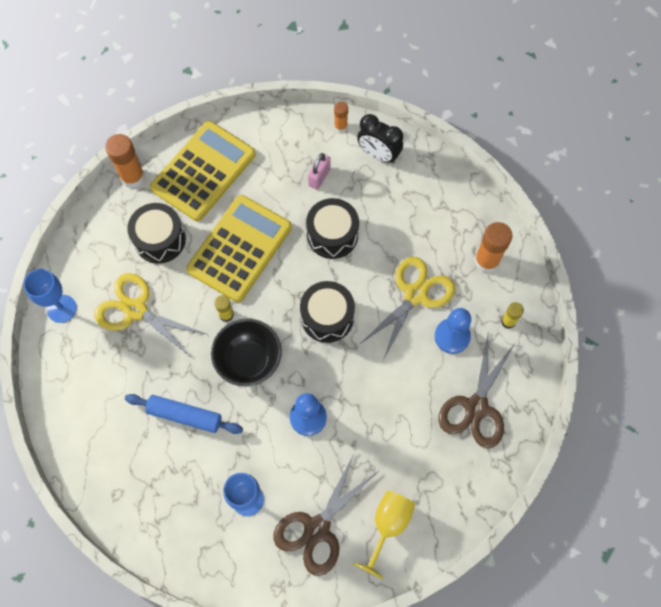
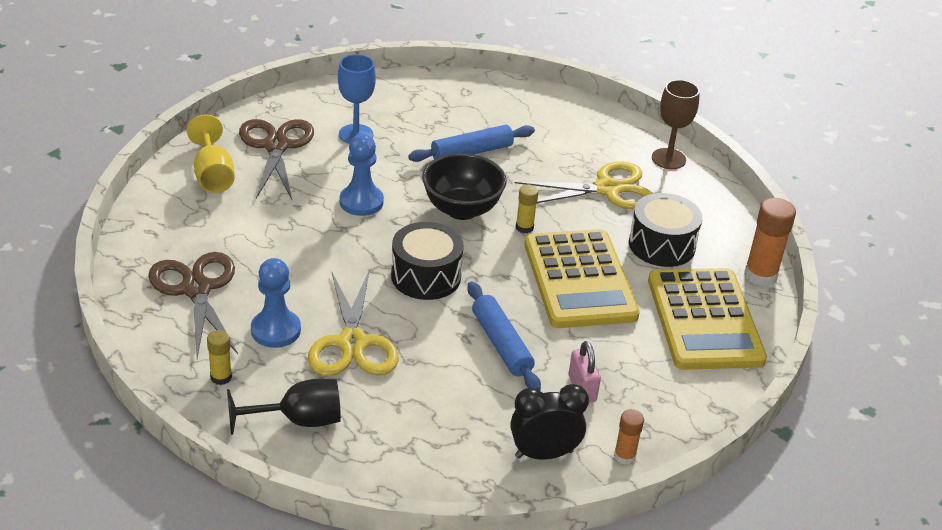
camera: 135 degrees right, 30 degrees down
(61, 308) = (668, 159): blue goblet -> brown goblet
(332, 235) = (501, 344): black drum -> blue rolling pin
(486, 261) = (299, 420): orange glue stick -> black goblet

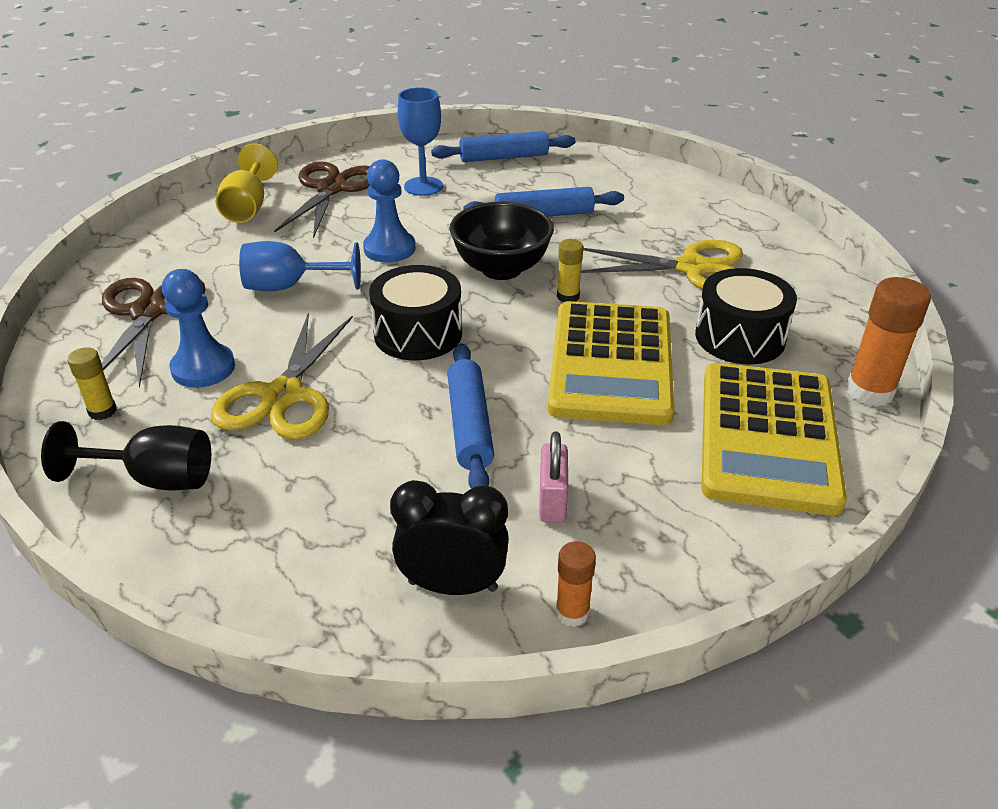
camera: 20 degrees right, 0 degrees up
(299, 249) = (289, 286): none -> blue goblet
(410, 94) = (503, 157): none -> blue rolling pin
(668, 159) = (784, 245): brown goblet -> none

